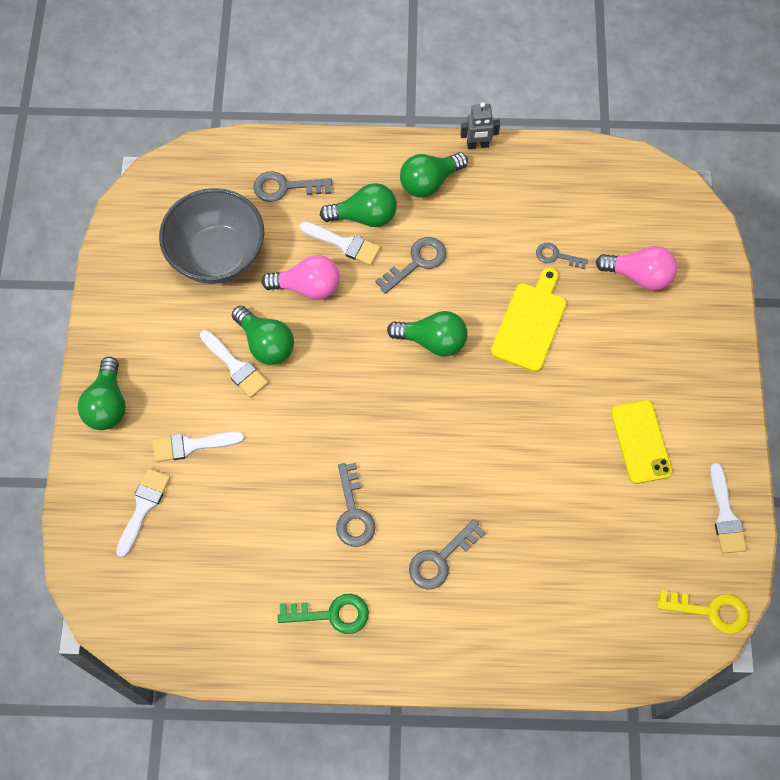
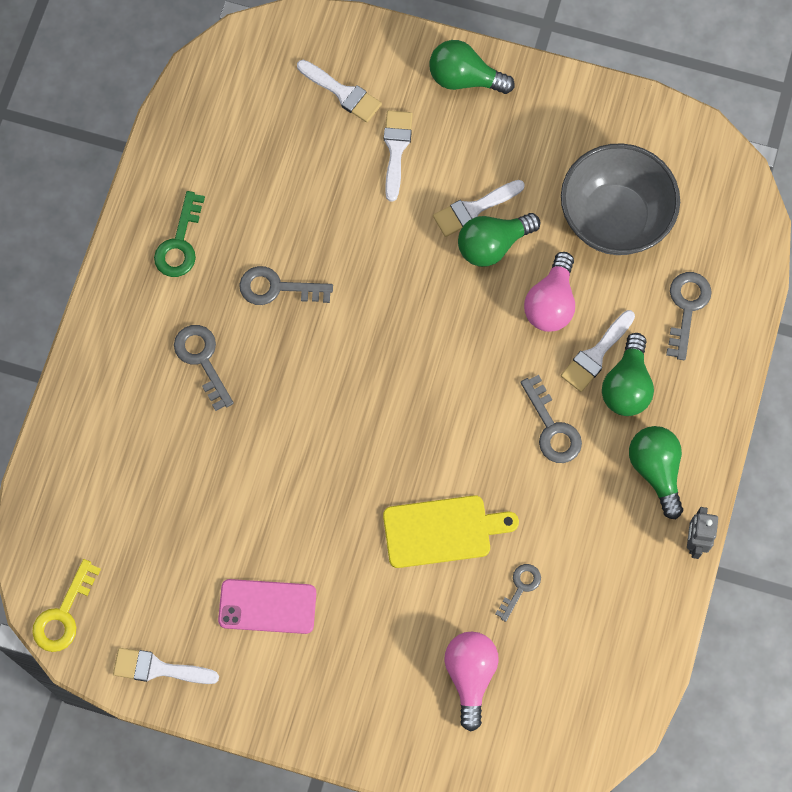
camera: 105 degrees right, 5 degrees up
(432, 341) = (449, 418): green light bulb -> none
(530, 323) = (442, 531): yellow cutting board -> yellow cutting board turned 45 degrees counterclockwise
(639, 275) = (470, 676): pink light bulb -> pink light bulb turned 150 degrees clockwise
(641, 442) = (267, 606): yellow phone -> pink phone

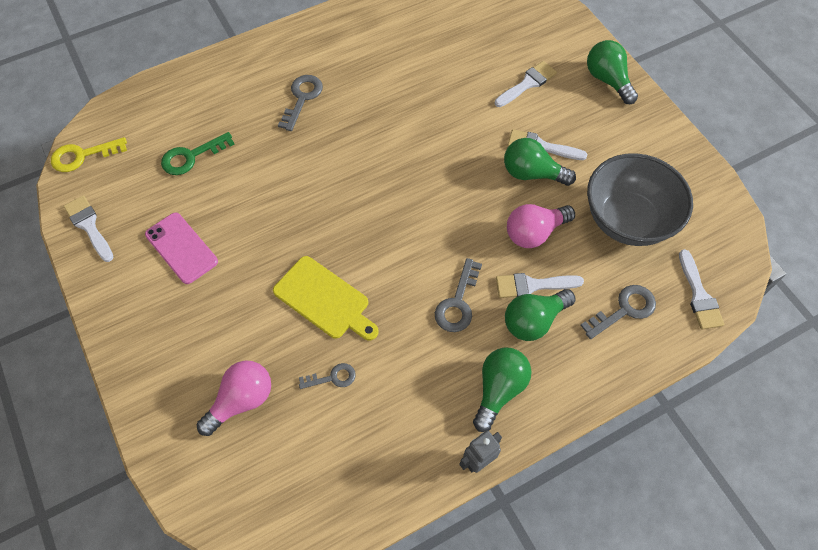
camera: 45 degrees right, 10 degrees down
(179, 243) = (357, 38): green key -> green key (191, 157)
(277, 288) = (382, 97): grey key -> none
(342, 93) = (527, 36): white brush -> white brush (699, 295)

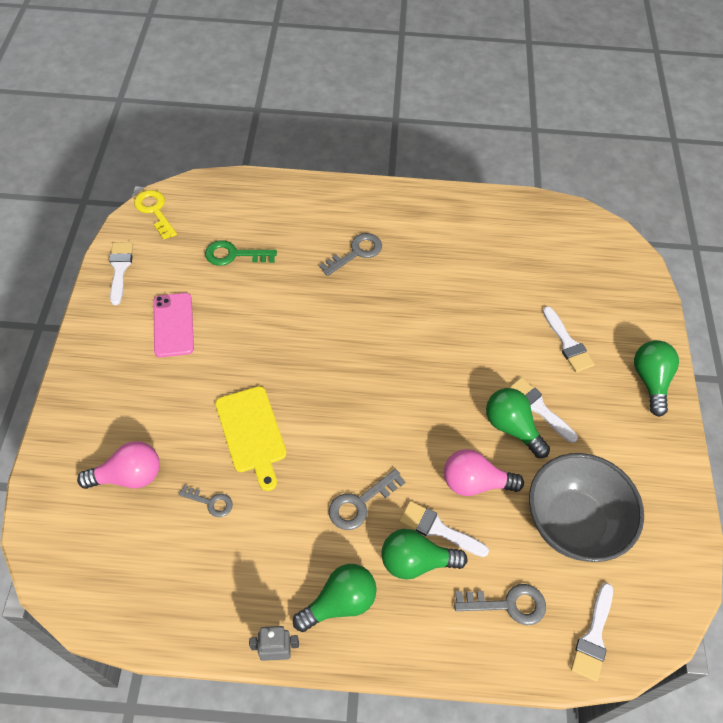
camera: 30 degrees right, 5 degrees down
(82, 156) = (154, 211): yellow key -> yellow key turned 45 degrees clockwise
(527, 84) = (567, 343): white brush -> white brush turned 75 degrees clockwise

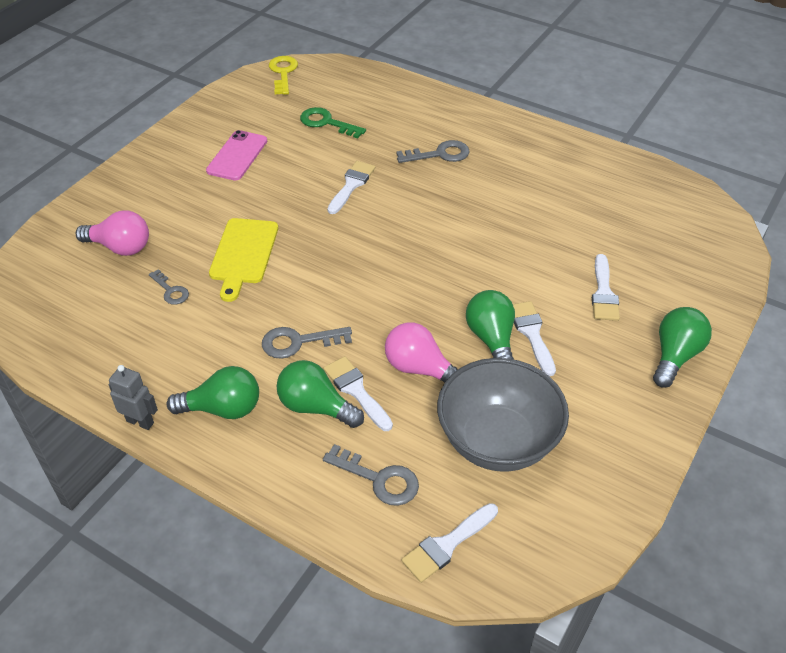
camera: 30 degrees right, 10 degrees down
(120, 269) = (224, 104): white brush -> white brush (351, 185)

